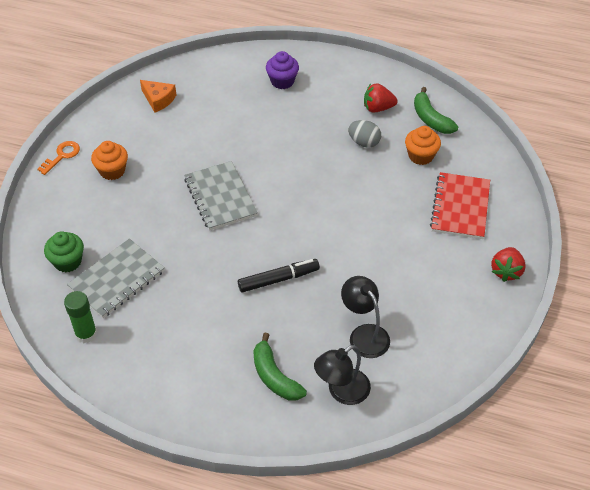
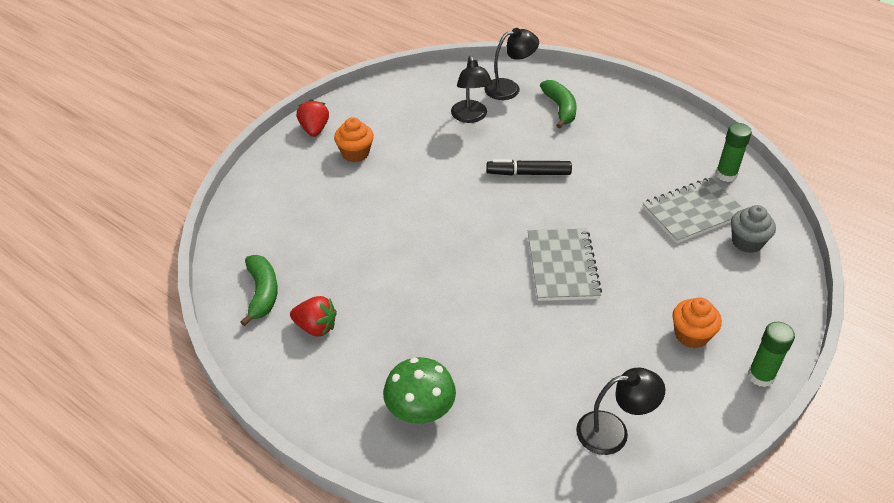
camera: 160 degrees left, 5 degrees down
(62, 156) = (760, 376): orange key -> green glue stick
(67, 261) = (747, 242): green cupcake -> grey cupcake
(158, 99) = (613, 432): orange cheese -> black lamp
(282, 81) = (420, 410): purple cupcake -> green mushroom
(364, 142) = (363, 286): grey egg -> none
(420, 156) = (309, 252): orange cupcake -> orange cupcake (355, 153)
(460, 207) = (310, 190): red notebook -> none
(506, 271) = (314, 129): red strawberry -> red strawberry turned 45 degrees counterclockwise

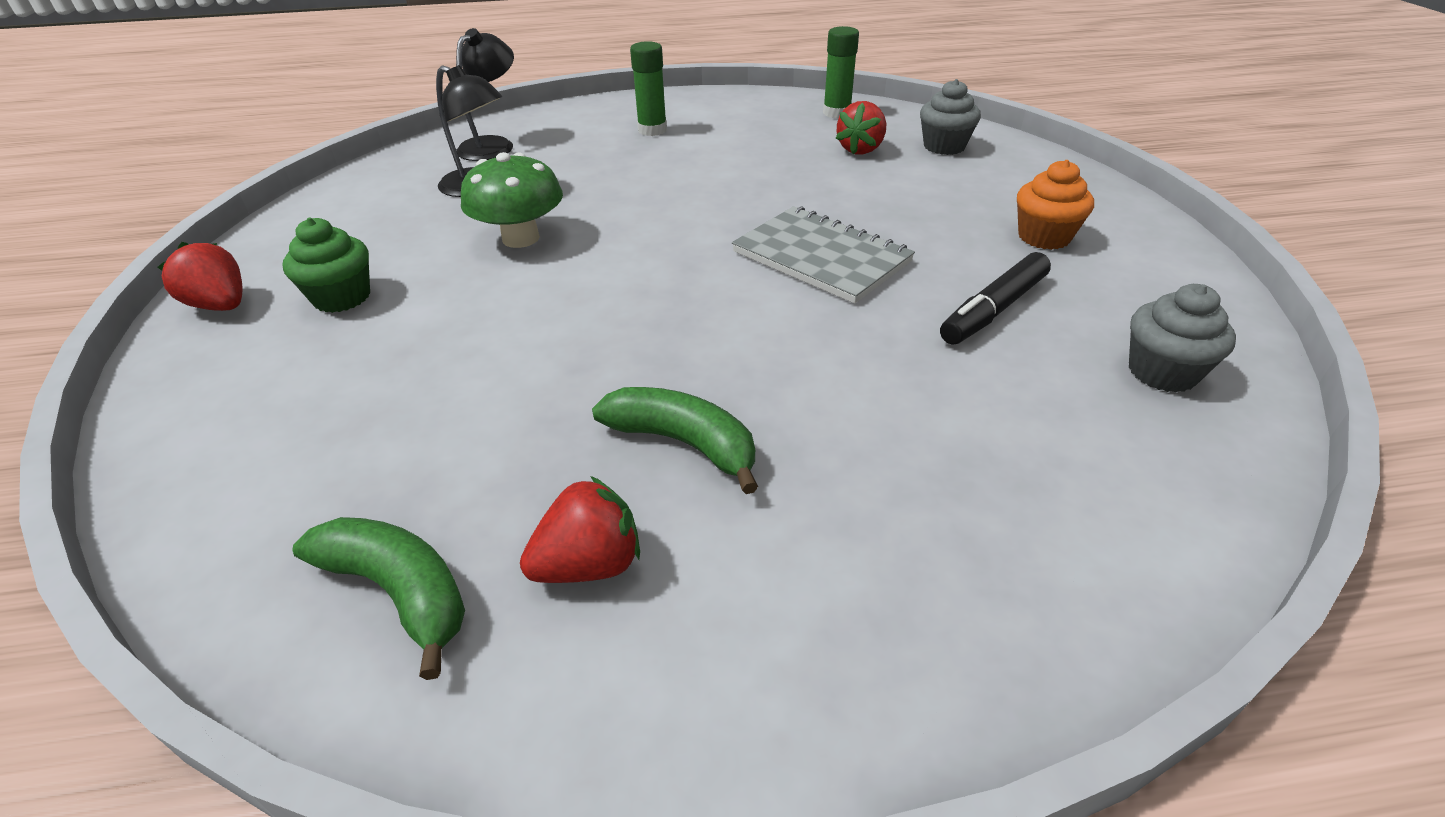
camera: 45 degrees left, 5 degrees down
(355, 153) = (342, 297): orange cupcake -> green cupcake
(420, 410) = (940, 543): green mushroom -> green mushroom (521, 238)
(528, 173) = (638, 200): black marker -> black marker (994, 310)
(560, 108) = (585, 136): green banana -> green banana (683, 443)
(613, 432) = (1162, 372): black lamp -> grey cupcake
(693, 212) = (860, 149): grey notebook -> red strawberry
(760, 376) = (1153, 230): green glue stick -> green glue stick (652, 130)

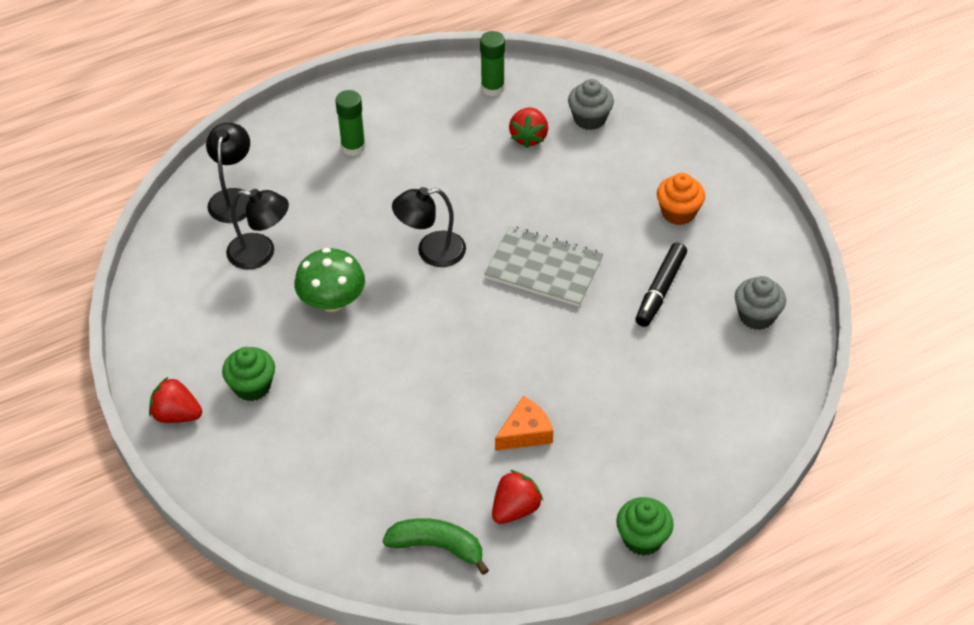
camera: 20 degrees left, 10 degrees up
(679, 217) = (431, 251): none -> black lamp
(683, 443) = (525, 432): green banana -> orange cheese
(827, 713) = (642, 538): none -> green cupcake

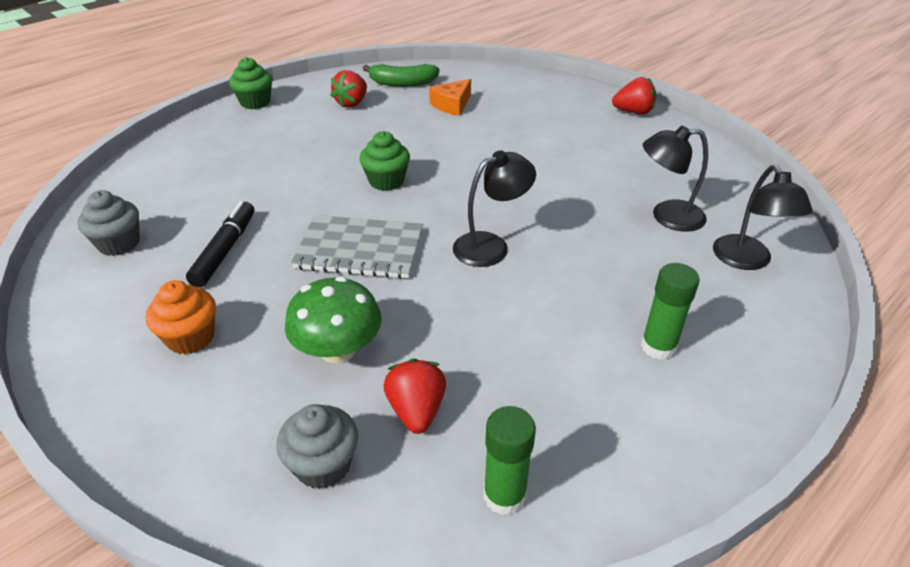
camera: 165 degrees right, 10 degrees down
(252, 386) = (590, 132): green cupcake -> green cupcake (386, 181)
(332, 301) = (566, 191): green mushroom -> green mushroom (338, 350)
(525, 432) = (353, 137): orange cheese -> orange cheese (452, 105)

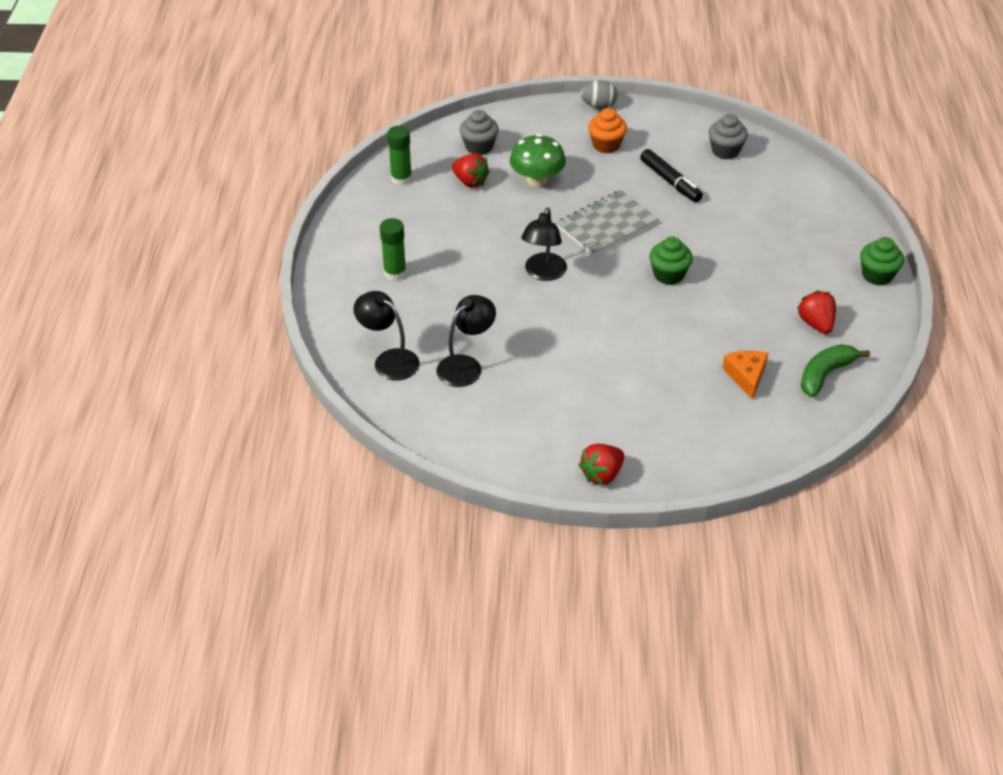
camera: 135 degrees right, 5 degrees up
(82, 405) = (598, 106): none -> grey egg

